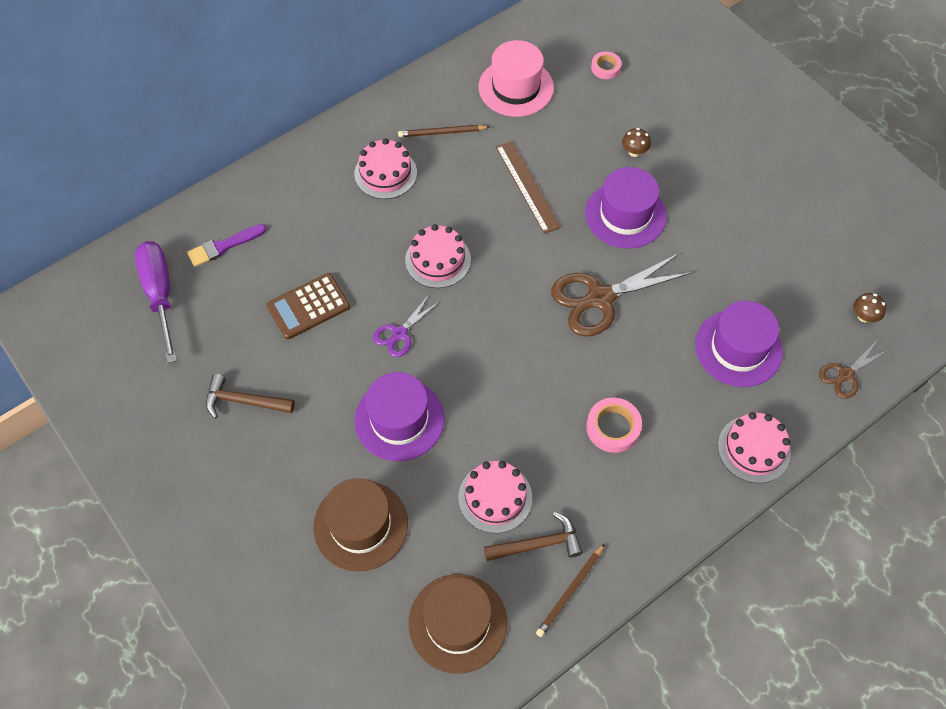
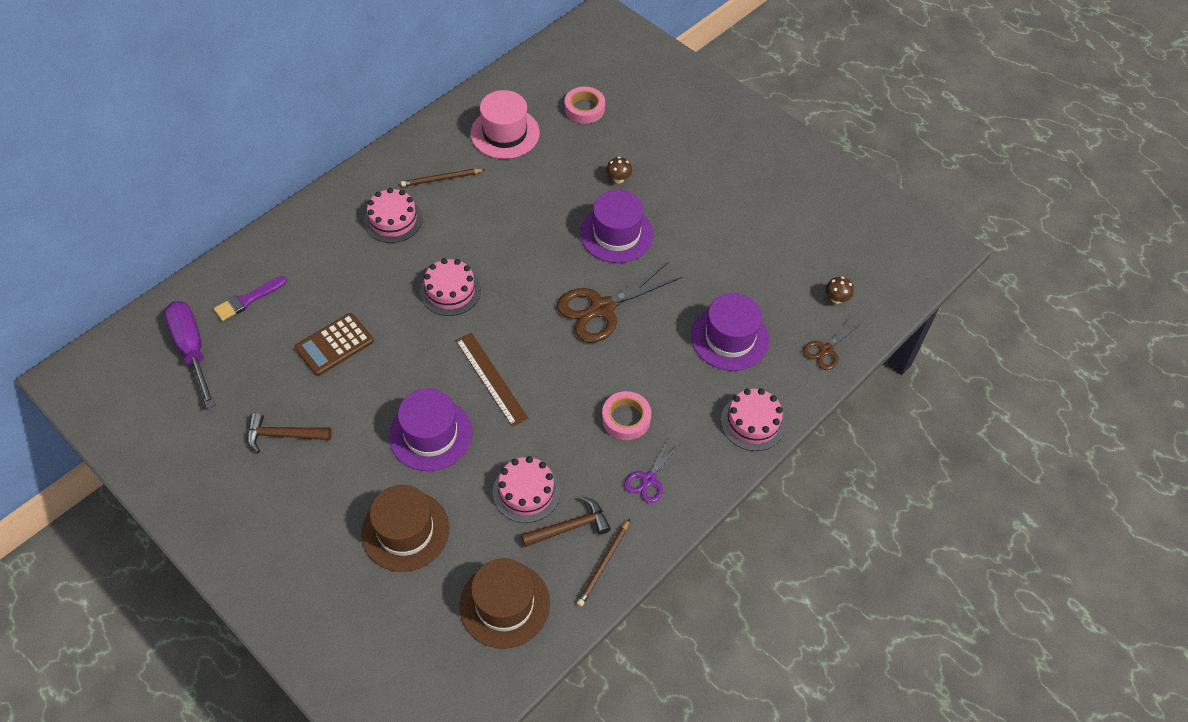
camera: 10 degrees left, 5 degrees down
(400, 333) = (422, 359): purple scissors -> purple scissors (649, 479)
(527, 186) = (525, 218): brown ruler -> brown ruler (491, 378)
(605, 68) = (584, 108): pink tape -> pink tape, size x1.51

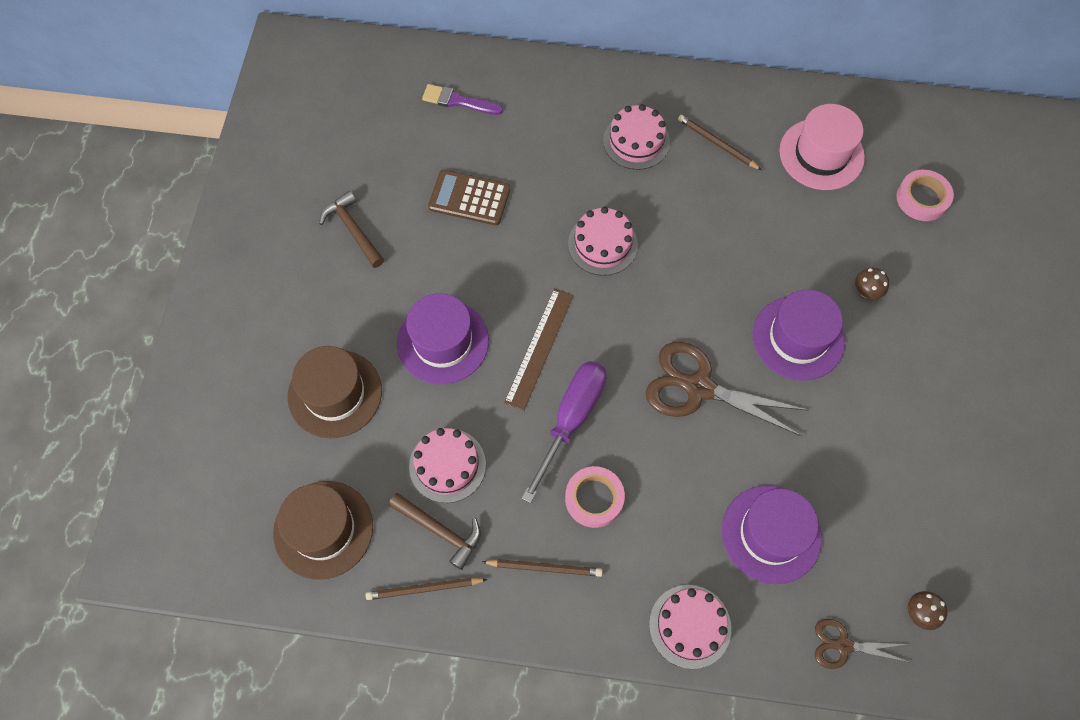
camera: 55 degrees right, 10 degrees up
(192, 350) = (379, 102): purple screwdriver -> purple screwdriver (571, 420)
(649, 479) = (544, 568): purple scissors -> brown pencil

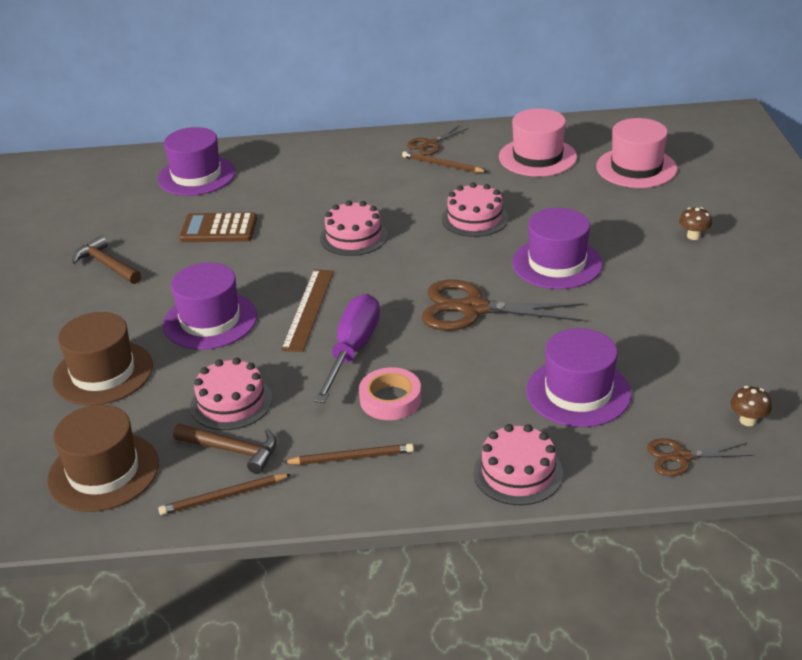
camera: 10 degrees left, 30 degrees down
(458, 101) = (196, 176): purple brush -> purple hat
(636, 141) = (368, 174): pink cake -> pink cake (474, 218)
(712, 103) = (430, 144): none -> brown scissors
(866, 291) = (609, 226): brown mushroom -> brown mushroom (693, 236)
(922, 198) = (636, 168): pink tape -> pink hat

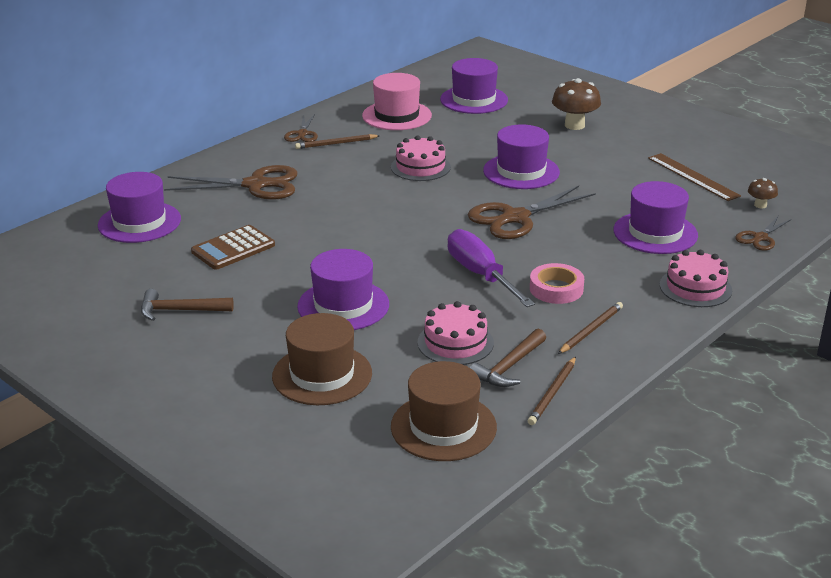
camera: 45 degrees left, 5 degrees down
(232, 450) = (509, 367): brown hammer -> brown hammer turned 150 degrees clockwise
(308, 309) = (404, 266): brown ruler -> brown ruler (693, 177)
(321, 178) = (255, 185): none -> brown scissors
(353, 237) = (353, 211): pink cake -> none
(636, 168) = (474, 100): pink hat -> purple hat
(693, 236) = (574, 125): brown mushroom -> brown mushroom, size x1.88

